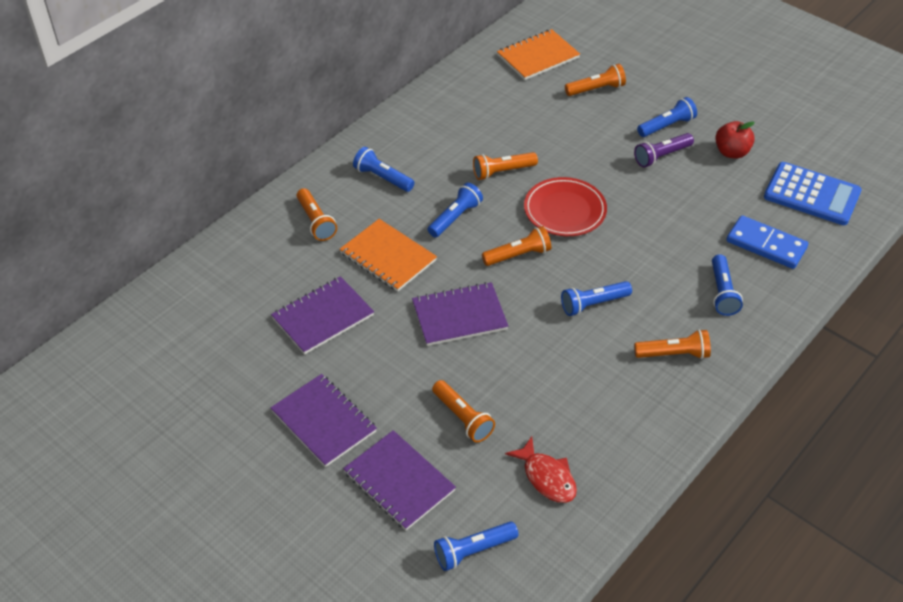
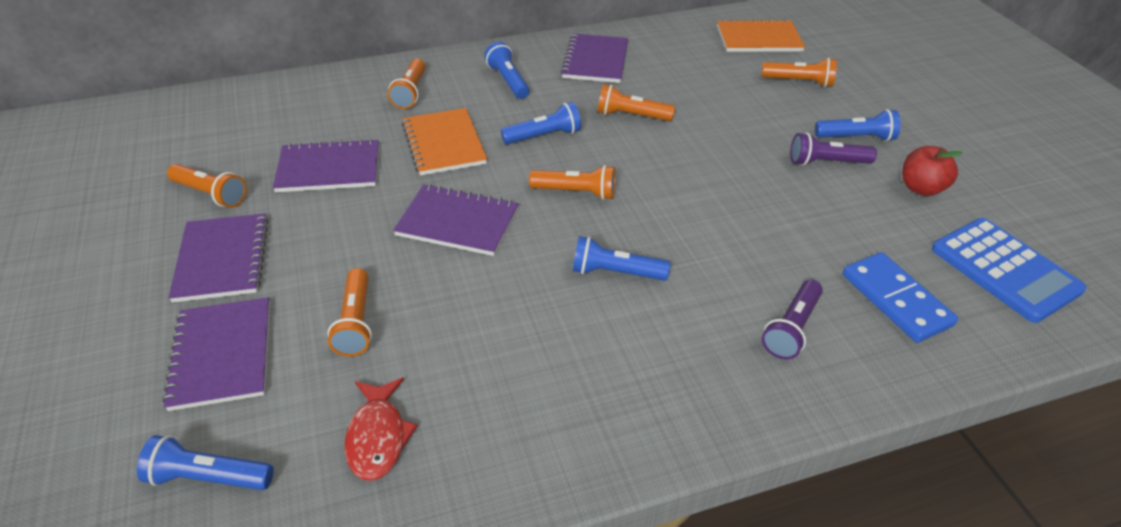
camera: 30 degrees right, 5 degrees down
(433, 129) = (595, 60): none -> purple notebook
(564, 210) = (666, 171): red plate -> none
(674, 354) = (667, 370): orange flashlight -> orange flashlight (210, 194)
(722, 293) = (791, 329): blue flashlight -> purple flashlight

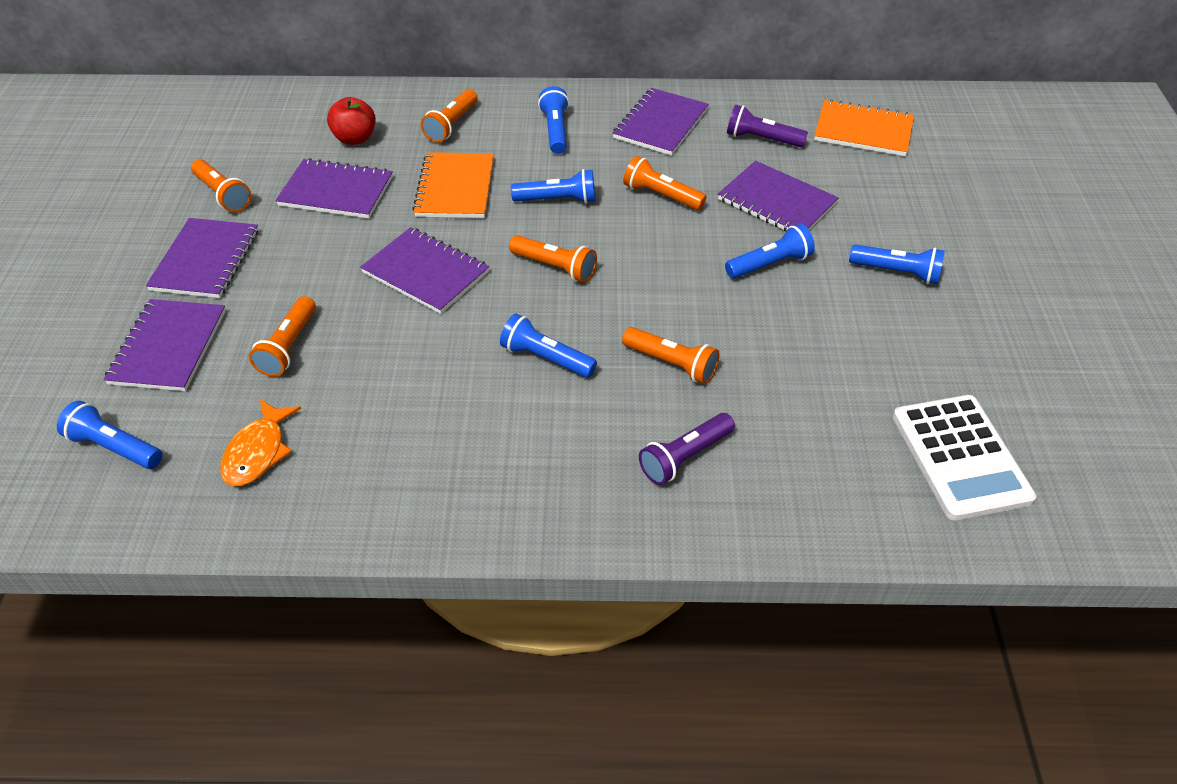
camera: 20 degrees right, 5 degrees up
(378, 437) = (258, 452): red fish -> orange fish
(728, 102) = (776, 201): none -> purple notebook
(755, 152) = (770, 264): none -> blue flashlight
(799, 82) = (875, 193): orange flashlight -> orange flashlight (672, 364)
(826, 162) = (842, 293): purple flashlight -> purple flashlight (762, 139)
(896, 300) = (814, 457): blue domino -> none
(921, 188) = (931, 346): red apple -> red apple (355, 138)
(1005, 270) = (960, 457): blue calculator -> white calculator

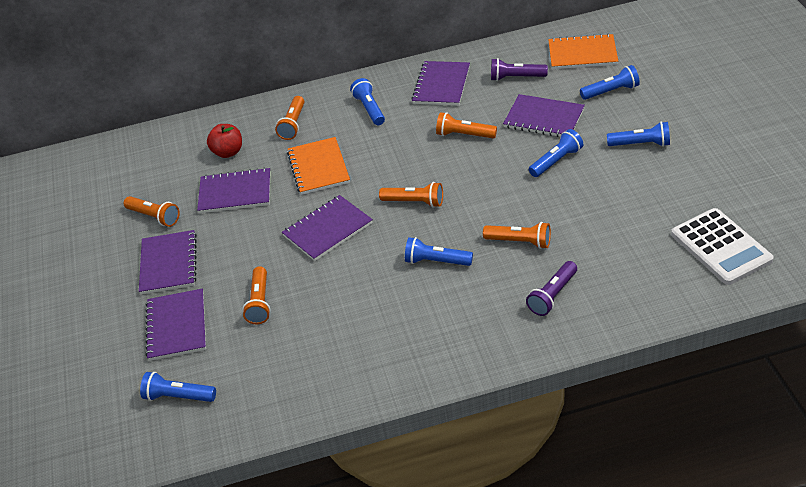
camera: 10 degrees left, 5 degrees down
(258, 452) = (276, 371): orange fish -> none
(425, 272) = (328, 229): purple notebook -> purple notebook turned 60 degrees counterclockwise
(557, 200) = (394, 157): blue flashlight -> blue flashlight (611, 91)

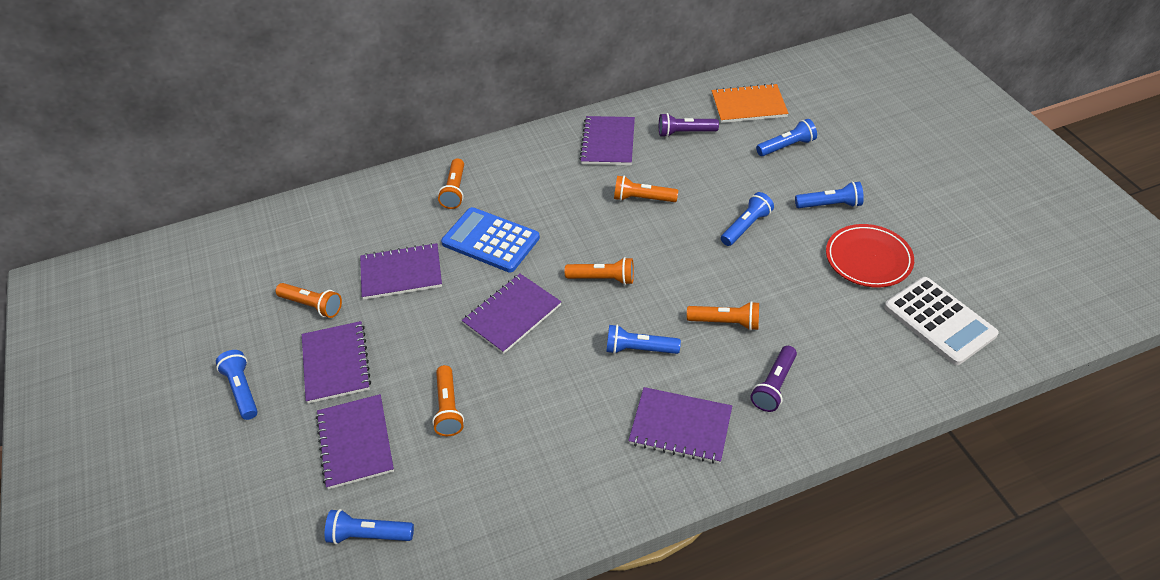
camera: 10 degrees left, 5 degrees up
(228, 152) = (387, 225): red apple -> none
(318, 167) = (490, 240): orange notebook -> blue calculator
(369, 109) = (535, 171): blue flashlight -> blue flashlight (242, 390)
(544, 118) = (723, 178): purple notebook -> purple notebook (680, 426)
(666, 192) = (868, 259): none -> red plate

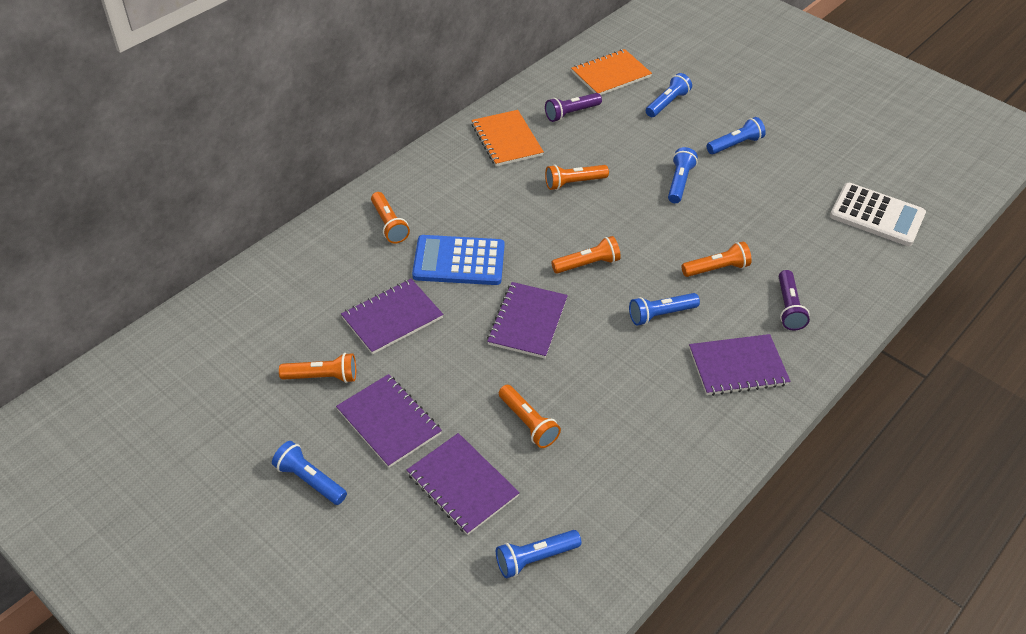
camera: 30 degrees left, 0 degrees up
(608, 142) = (506, 140): purple notebook -> orange notebook
(868, 259) = (793, 181): red plate -> none

